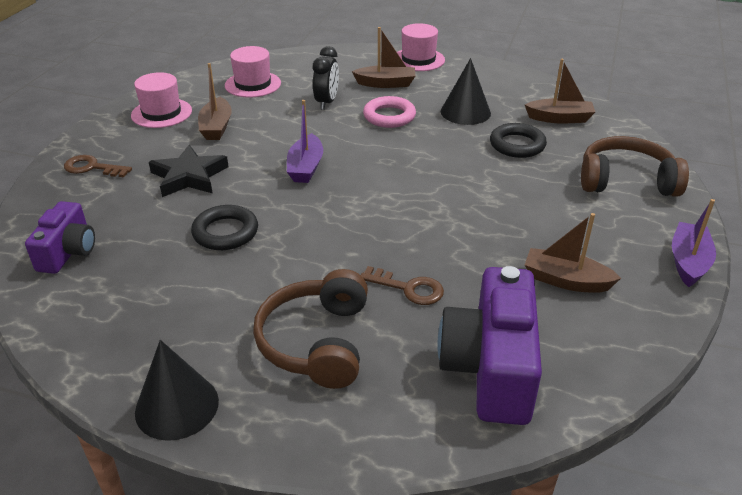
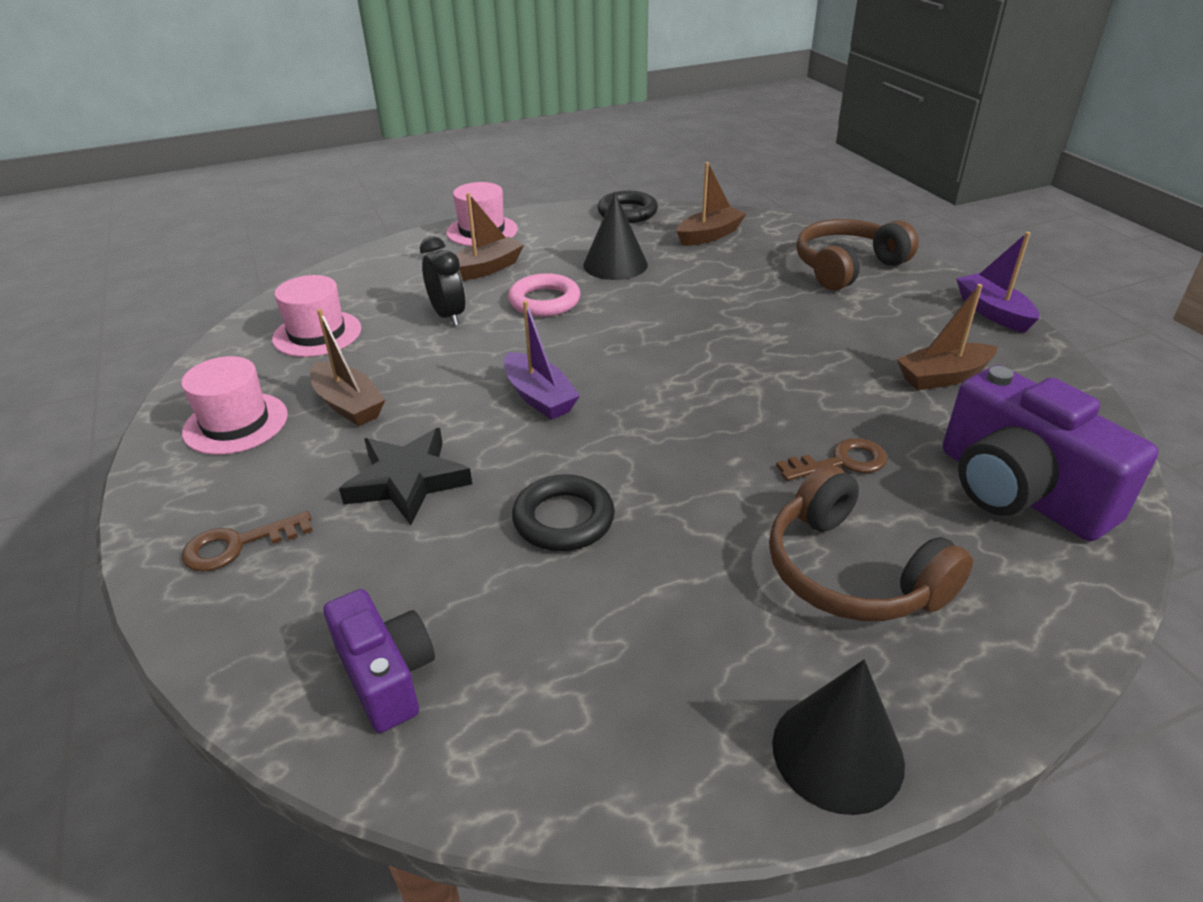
camera: 40 degrees left, 0 degrees up
(517, 145) = (712, 275): black ring -> black ring (627, 212)

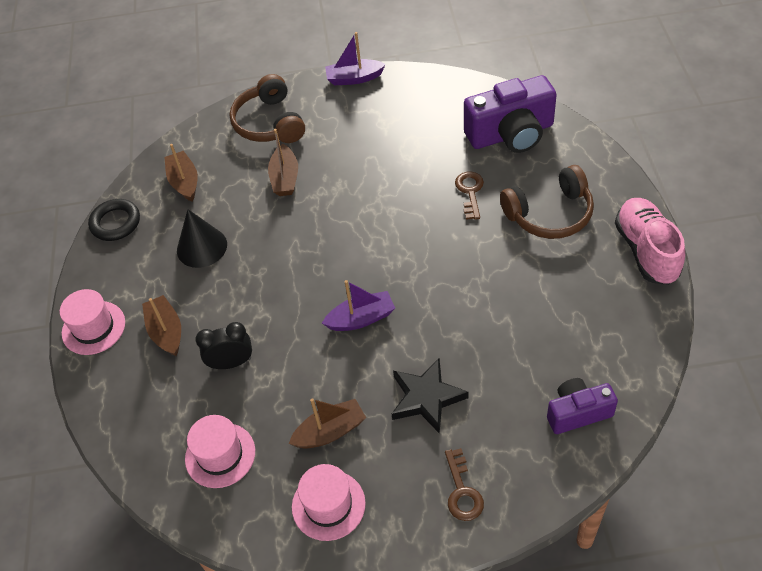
camera: 70 degrees left, 15 degrees up
(544, 301) = (237, 299): pink ring -> none
(563, 519) = (482, 322): black ring -> none
(837, 752) = (646, 251): black cone -> pink shoe
(943, 377) = (410, 124): brown boat -> brown boat (285, 178)

